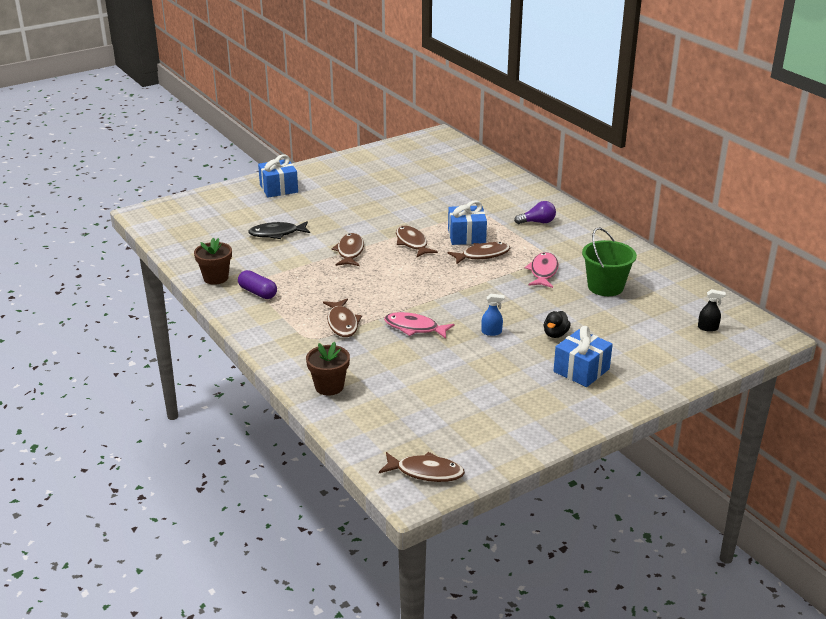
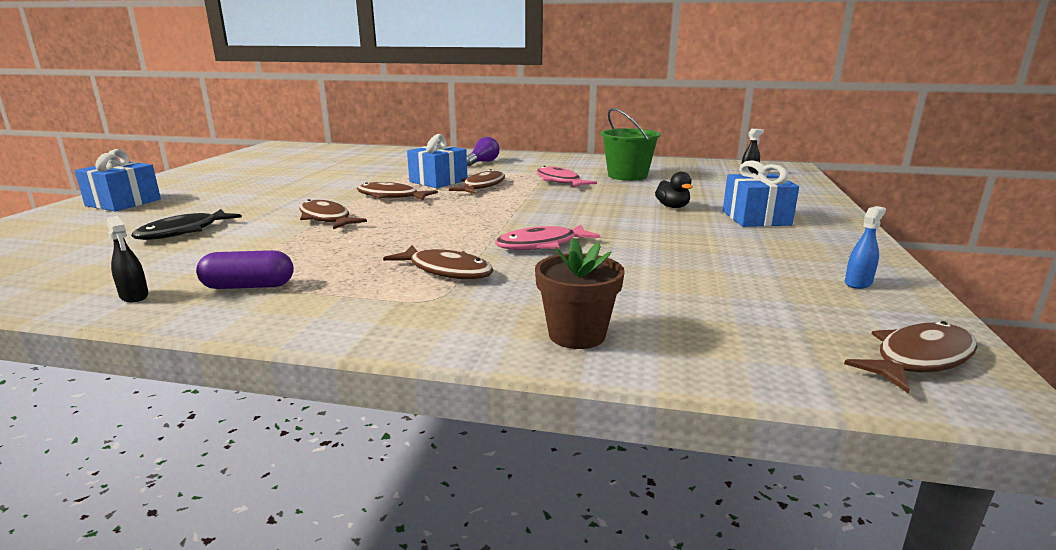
camera: 45 degrees left, 10 degrees down
(216, 278) = (134, 296): brown flower pot -> black spray bottle
(491, 332) = (621, 223): blue spray bottle -> blue spray bottle (858, 283)

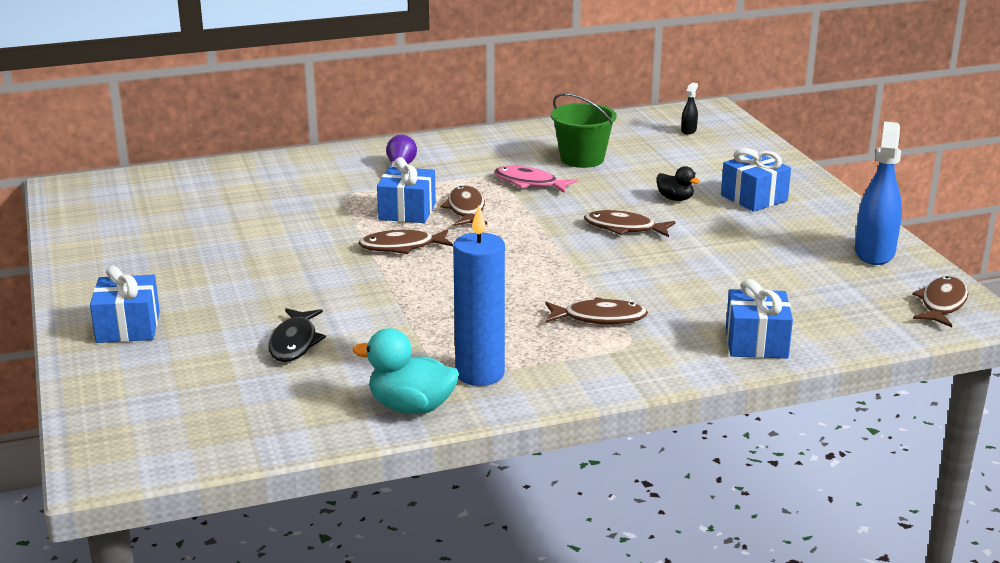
camera: 30 degrees left, 5 degrees up
(134, 296) = (411, 407): black spray bottle -> turquoise duck
(249, 286) = (480, 374): purple capsule -> blue candle
(326, 219) = (397, 292): brown fish -> brown fish (624, 228)
(542, 245) = (631, 273): pink fish -> none
(577, 335) = (756, 343): brown flower pot -> blue gift
(858, 283) = (874, 253): blue spray bottle -> blue spray bottle, size x2.25

